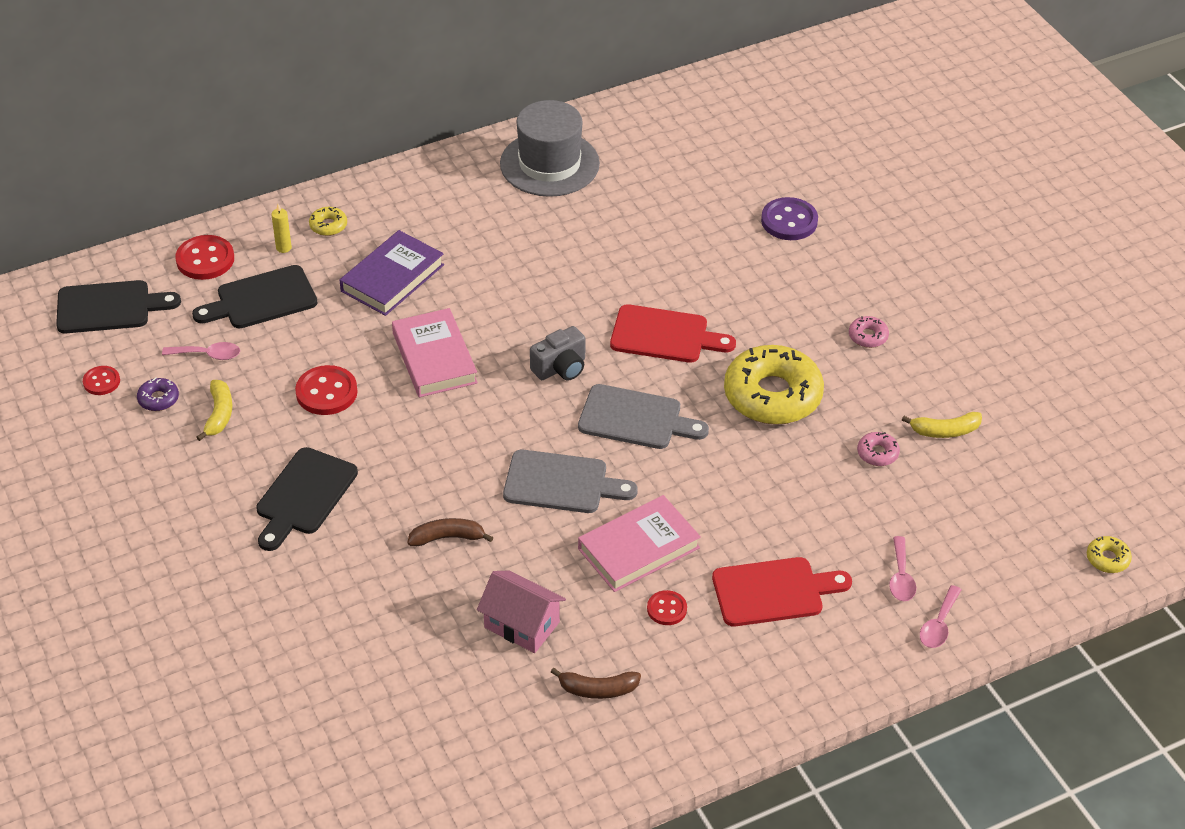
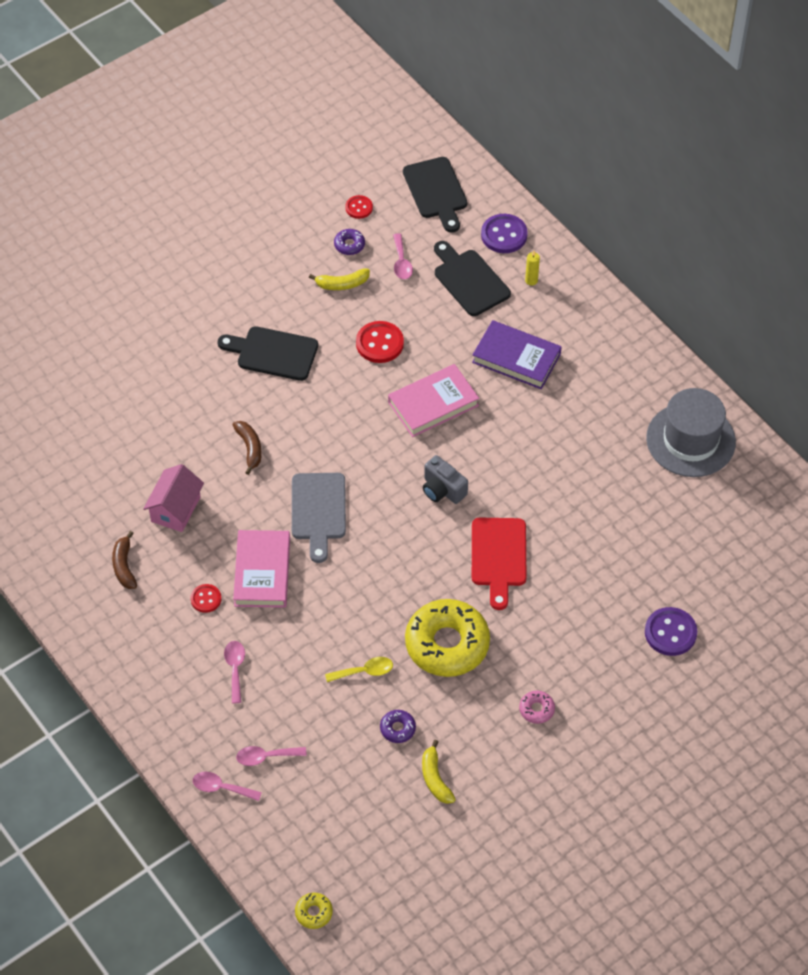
camera: 80 degrees right, 10 degrees up
(205, 259) = (504, 235): red button -> purple button
(328, 225) = (565, 303): yellow donut -> none
(635, 419) = (398, 550): grey cutting board -> none
(638, 548) = (262, 572): pink book -> pink book turned 45 degrees clockwise
(773, 592) = (235, 668): red cutting board -> pink spoon
(797, 471) = (364, 671): none -> yellow spoon
(877, 453) = (397, 728): pink donut -> purple donut

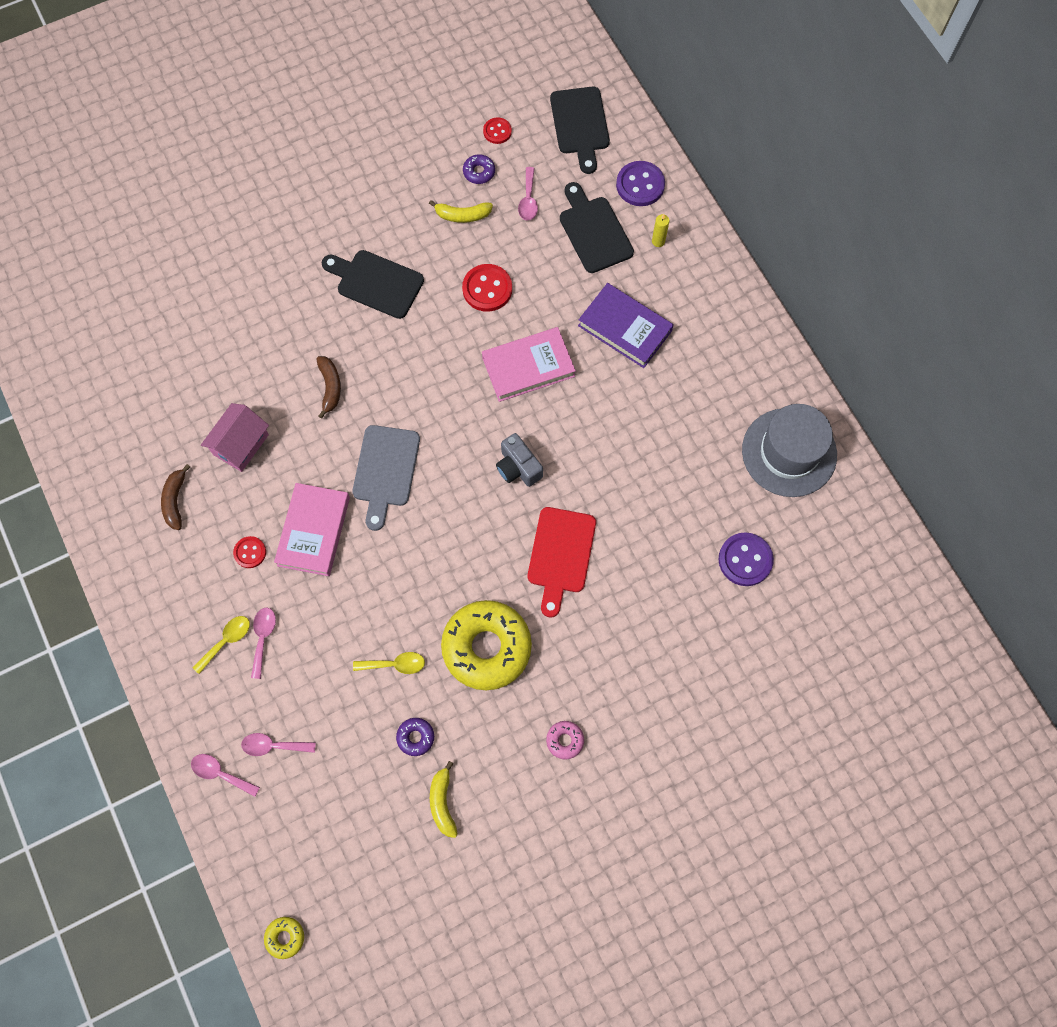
camera: 10 degrees right, 15 degrees up
(201, 676) = (226, 641): none -> yellow spoon
(670, 633) = (723, 675): purple button -> purple button (745, 560)

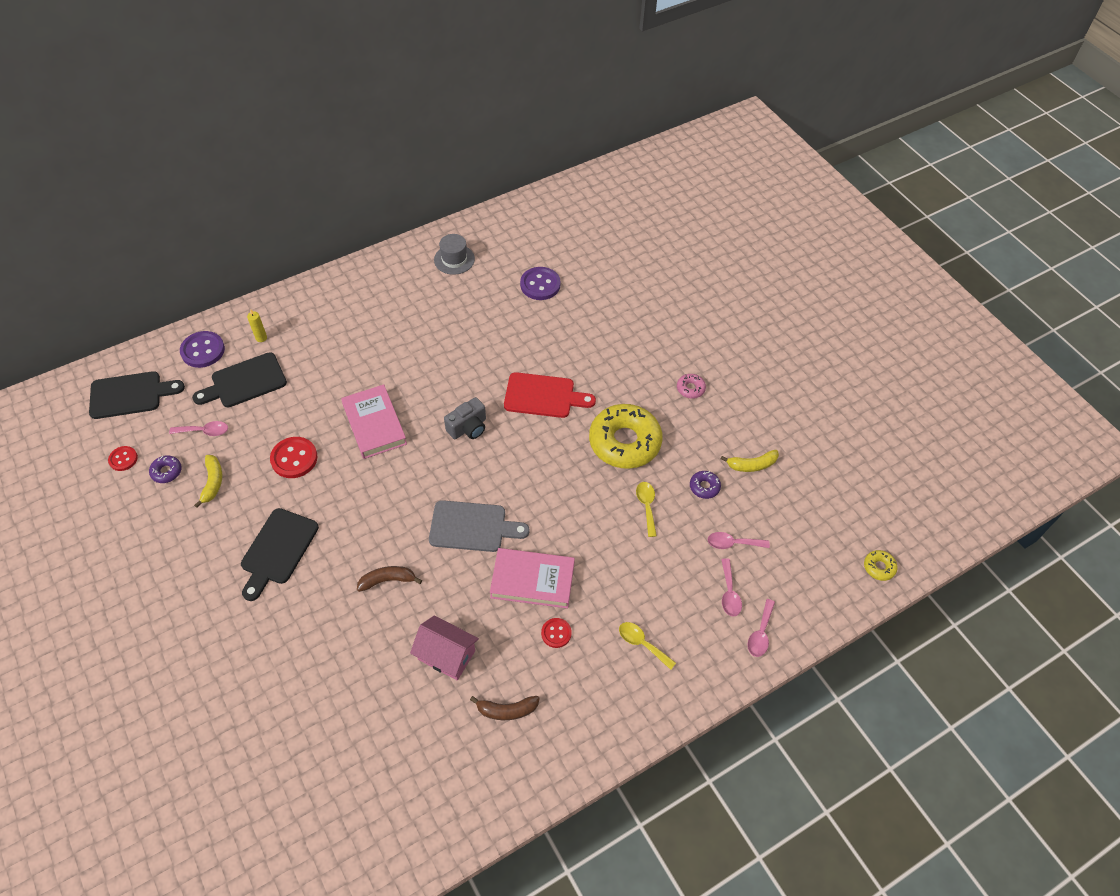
camera: 95 degrees left, 15 degrees down
(263, 638) = (635, 612): pink spoon -> pink spoon (732, 543)
(625, 328) = (342, 359): purple book -> none
(789, 452) = (454, 259): grey hat -> grey hat, size x0.57

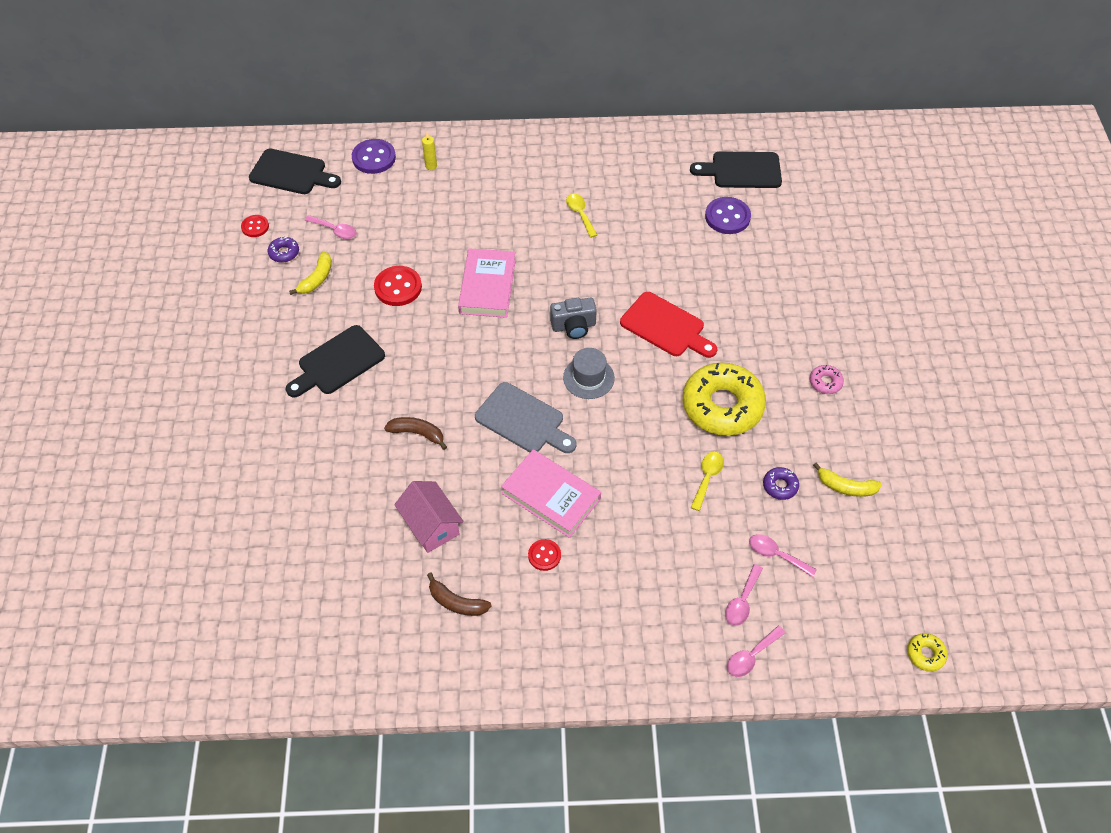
camera: 30 degrees right, 0 degrees up
(245, 382) = (394, 200): black cutting board -> black cutting board (742, 170)
(454, 259) = (654, 160): grey hat -> grey hat (588, 378)
(642, 643) = (622, 606): yellow spoon -> yellow spoon (580, 214)

